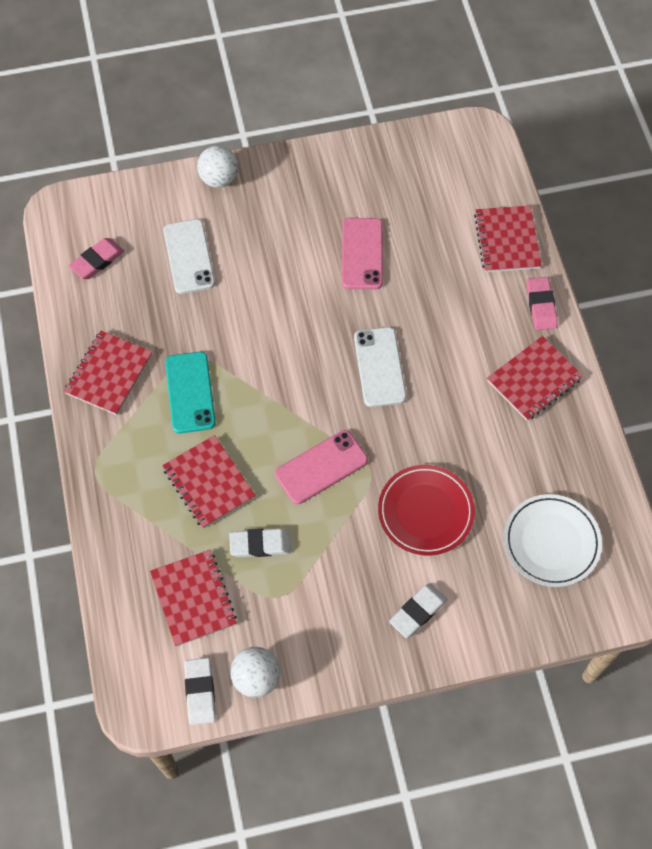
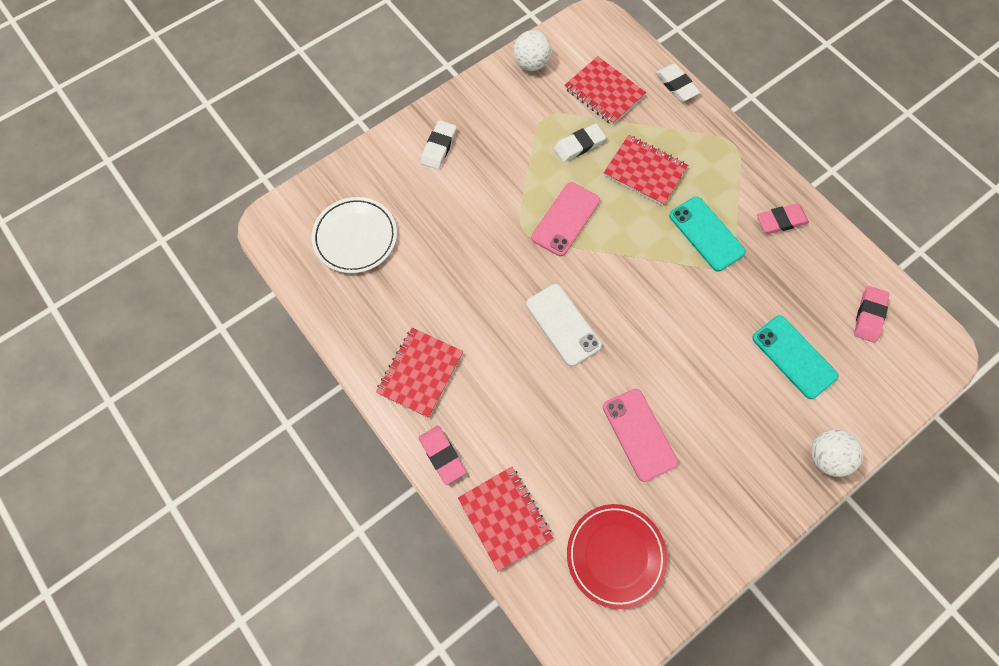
camera: 155 degrees right, 5 degrees up
(109, 374) = (781, 221): red notebook -> pink eraser
(189, 256) = (794, 357): white phone -> turquoise phone
(200, 692) = (563, 42): white eraser -> white eraser (676, 85)
(425, 512) = (465, 219): red plate -> red plate (615, 555)

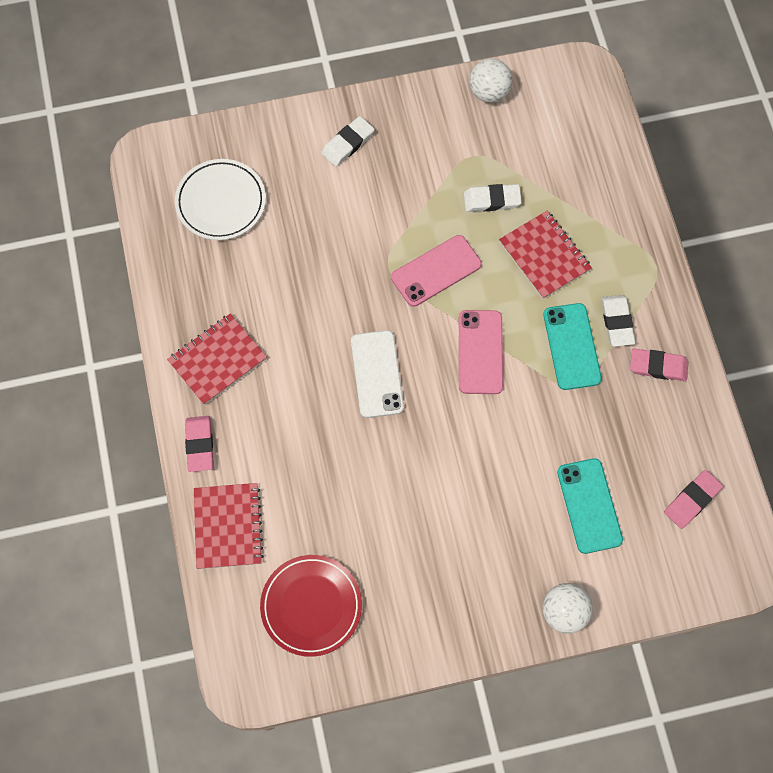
camera: 25 degrees right, 0 degrees up
(604, 92) = (549, 154): red notebook -> none
(639, 434) = (394, 509): pink phone -> pink phone (480, 352)
(676, 85) = (631, 177): white eraser -> white eraser (617, 322)

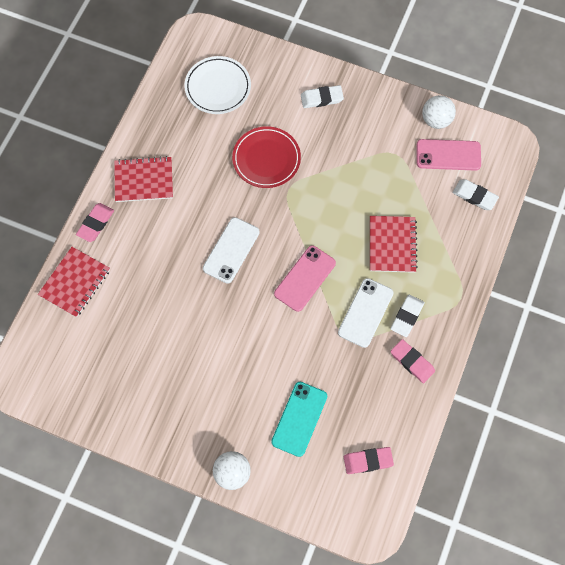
camera: 35 degrees right, 0 degrees up
(311, 606) = (86, 362): red plate -> red plate (266, 159)
(436, 271) = (316, 210): pink phone -> pink phone (448, 155)
(492, 200) = (385, 189): white eraser -> white eraser (474, 196)
(572, 346) = (365, 313): turquoise phone -> white phone

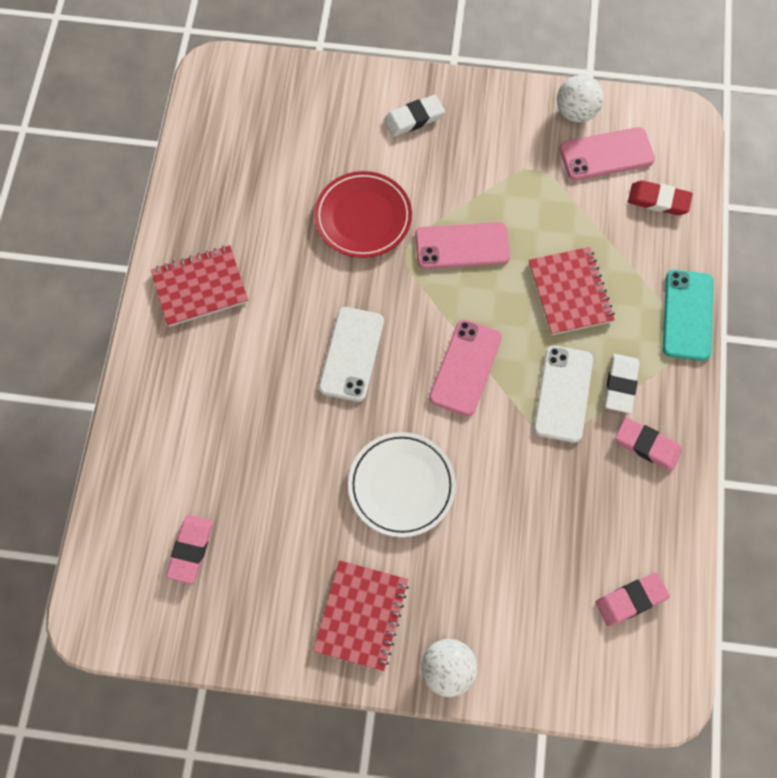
camera: 15 degrees left, 0 degrees up
(75, 282) = (141, 455): red notebook -> red notebook (361, 615)
(95, 224) = (148, 364): pink eraser -> pink eraser (191, 550)
(218, 87) = (267, 136): white plate -> white plate (401, 485)
(299, 419) = (518, 566): turquoise phone -> turquoise phone (687, 315)
(328, 195) = (462, 246): none -> pink phone
(474, 196) = (658, 200): white eraser -> red eraser

